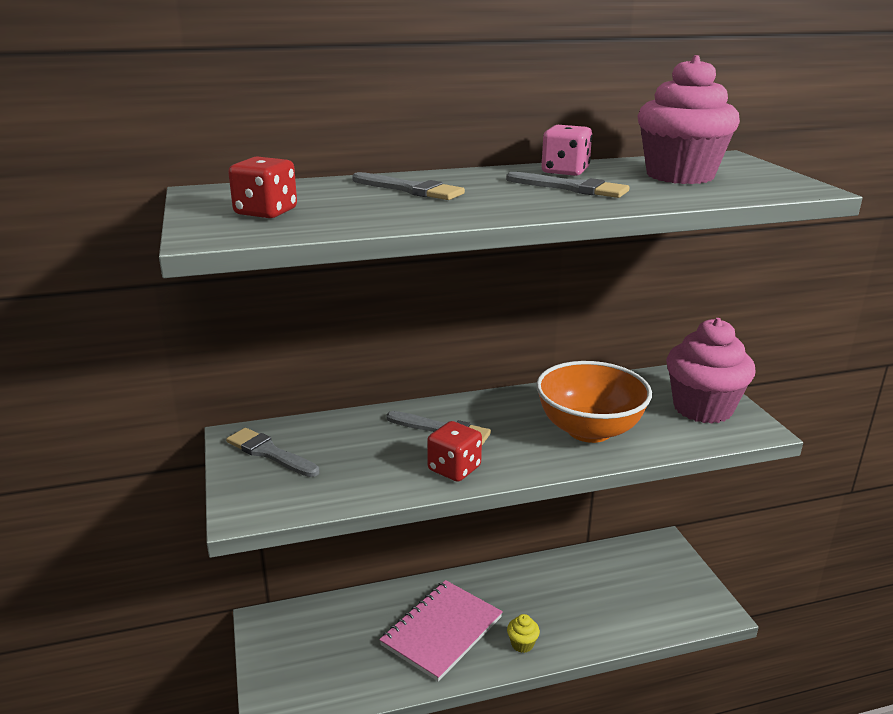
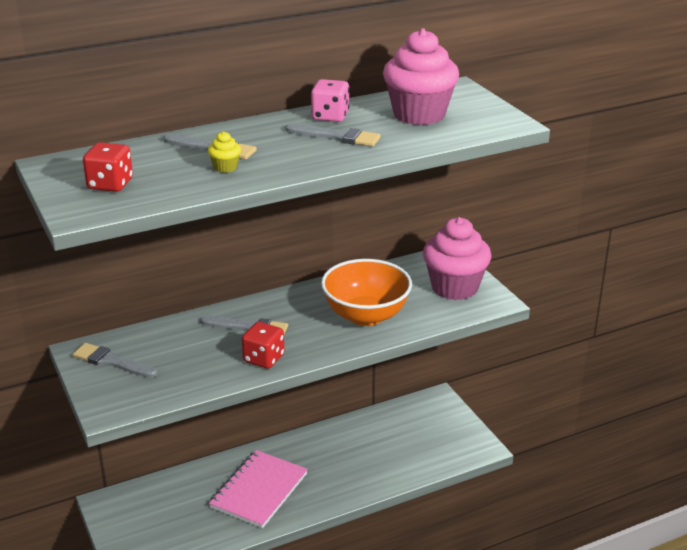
camera: 10 degrees left, 5 degrees up
(522, 644) = (326, 492): yellow cupcake -> yellow cupcake (225, 167)

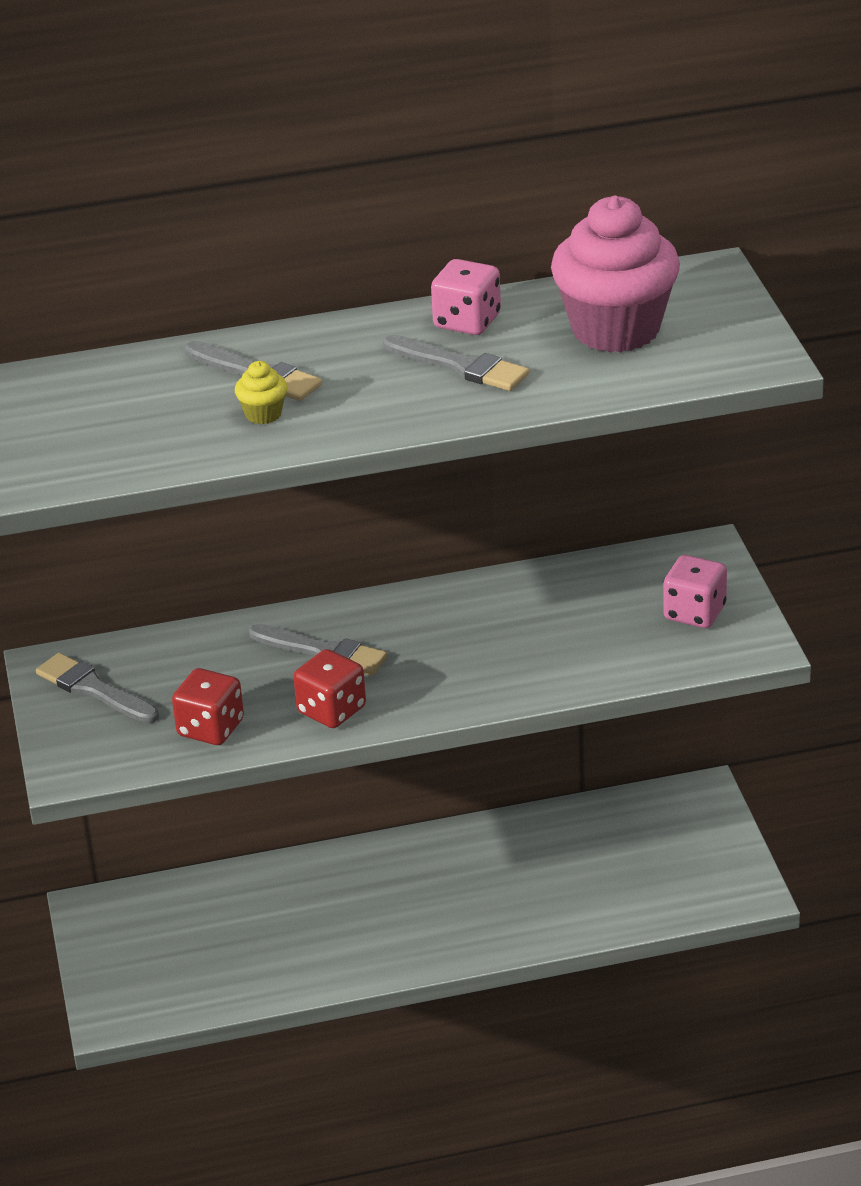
camera: 15 degrees right, 5 degrees up
(110, 184) = (82, 432): red dice -> red dice (210, 728)
(259, 490) = (342, 920): pink notebook -> none
(366, 315) = (523, 650): orange bowl -> none
(454, 287) = (694, 613): pink cupcake -> pink dice

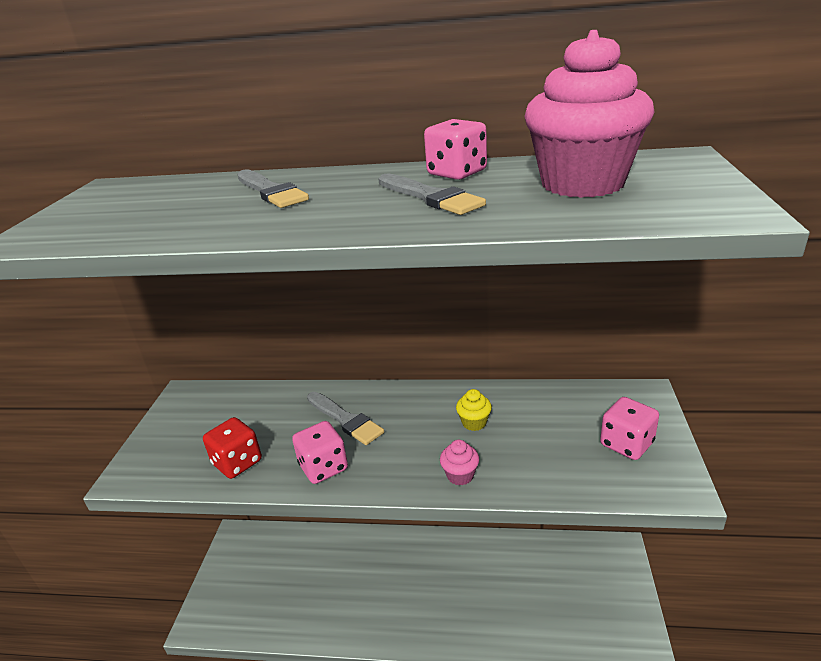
camera: 20 degrees right, 5 degrees down
(94, 689) = (193, 416): grey brush -> none
(263, 414) = (245, 214): yellow cupcake -> yellow cupcake (474, 423)
(331, 710) = (323, 467): red dice -> pink dice
(509, 684) = (460, 475): none -> pink cupcake

